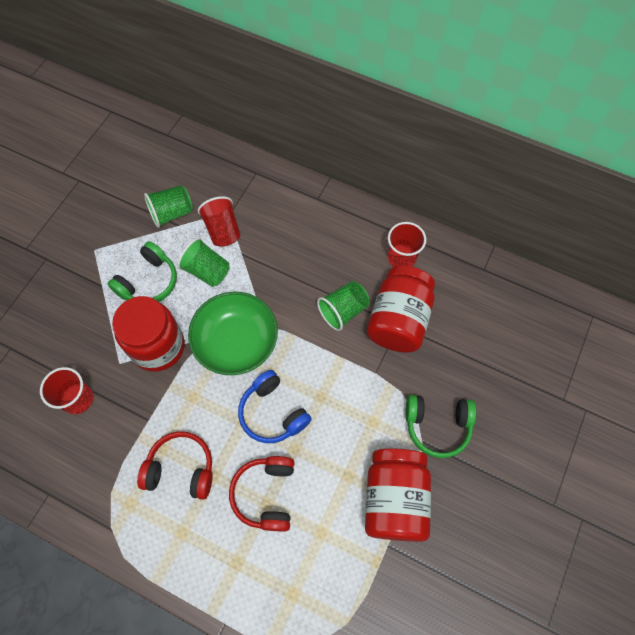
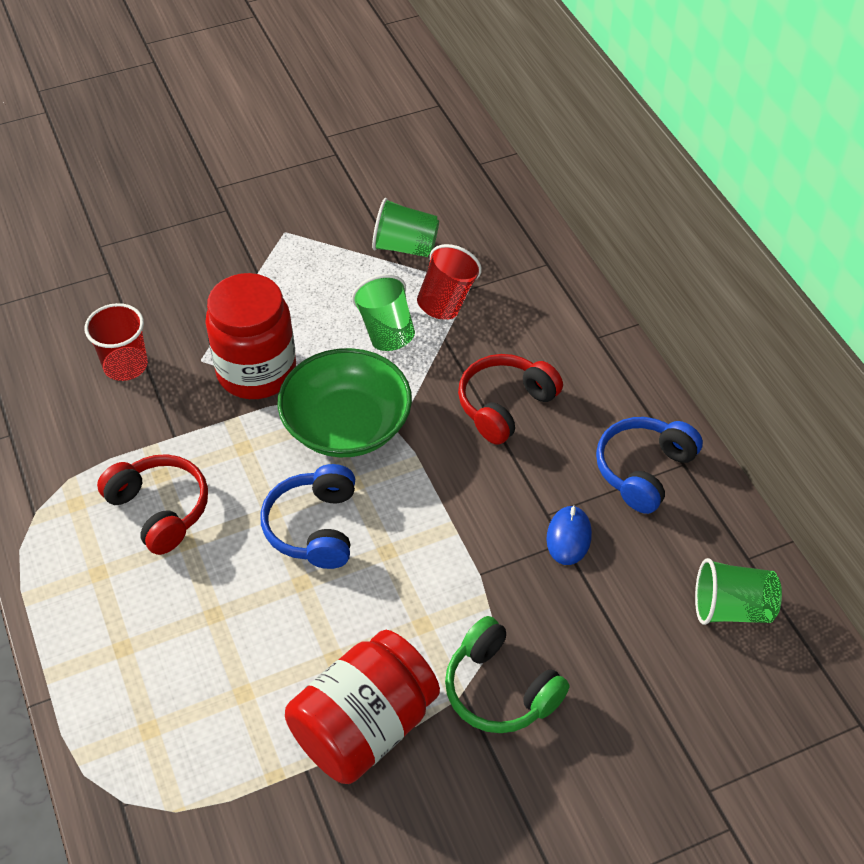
camera: 40 degrees right, 15 degrees down
(148, 281) = (311, 300): green headphones -> none
(266, 494) = (223, 605): red headphones -> red headphones (505, 406)
(343, 311) = (507, 479): green cup -> green cup (731, 608)
(398, 320) = (568, 537): red jar -> blue mouse
(401, 257) = (644, 470): red cup -> blue headphones

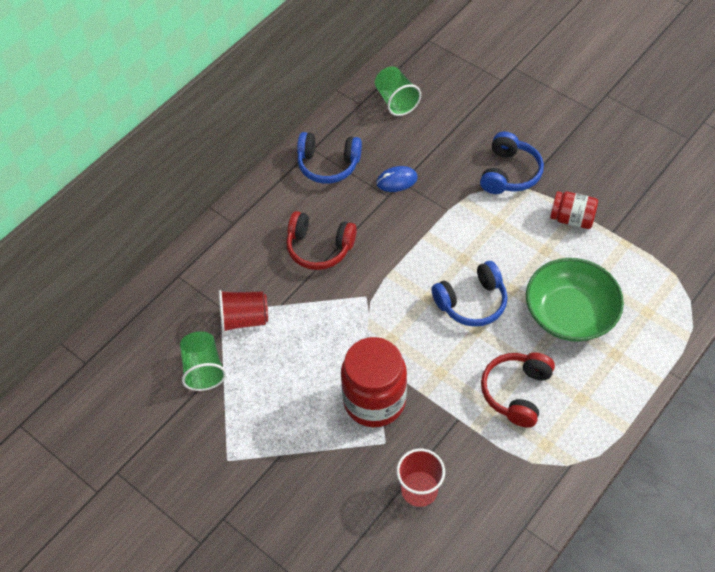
camera: 115 degrees left, 5 degrees up
(346, 425) = (386, 324): green bowl -> green bowl (570, 313)
(364, 727) = (572, 219): red jar -> red jar, size x0.56
(386, 330) = (292, 341): green cup -> none
(500, 689) = (509, 173): green headphones -> blue headphones

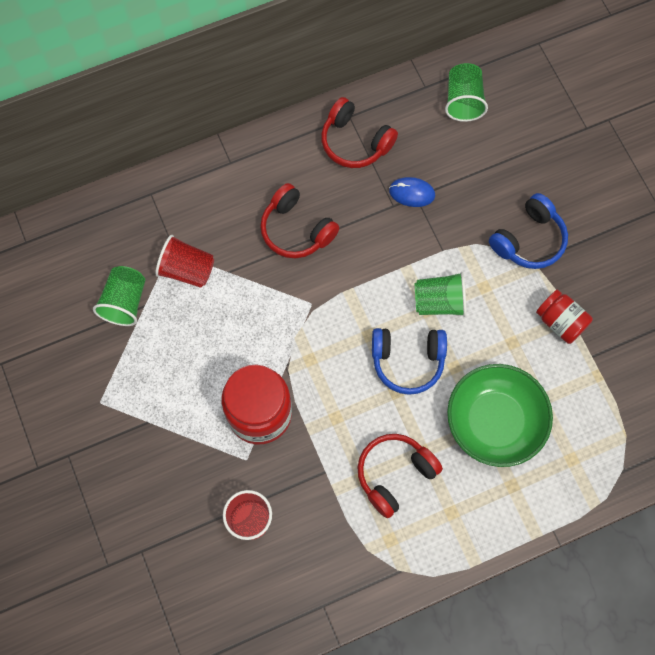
camera: 25 degrees right, 15 degrees up
(328, 164) = (355, 142): blue headphones -> red headphones
(469, 248) = (439, 302): none -> green cup

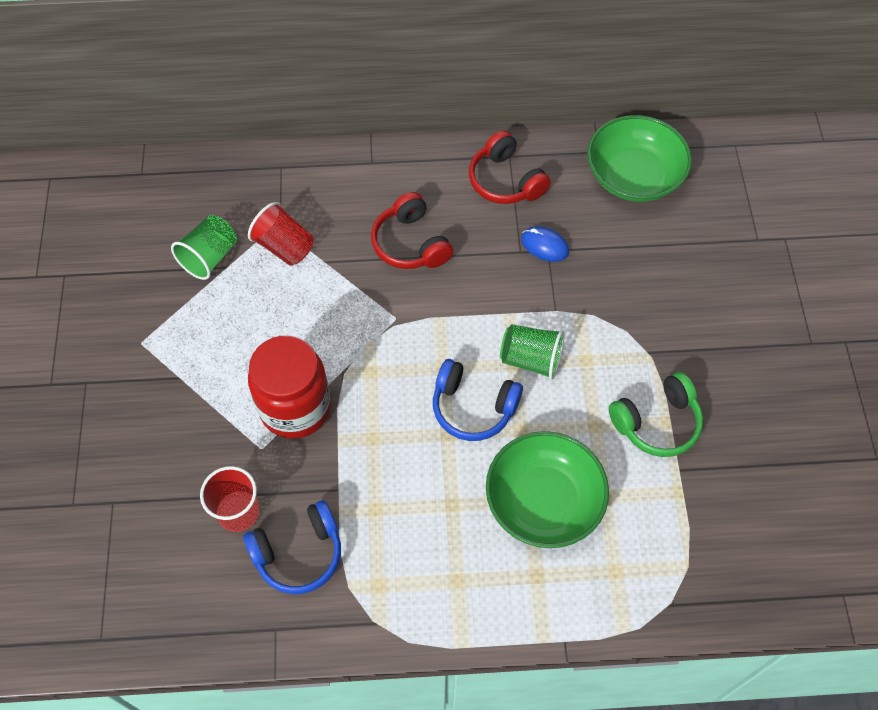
camera: 20 degrees right, 10 degrees down
(395, 474) = (411, 518): red headphones -> none
(463, 101) = (634, 176): green cup -> green bowl
(528, 240) = (652, 329): blue headphones -> blue headphones (298, 553)
(560, 322) = (657, 422): red jar -> green headphones

